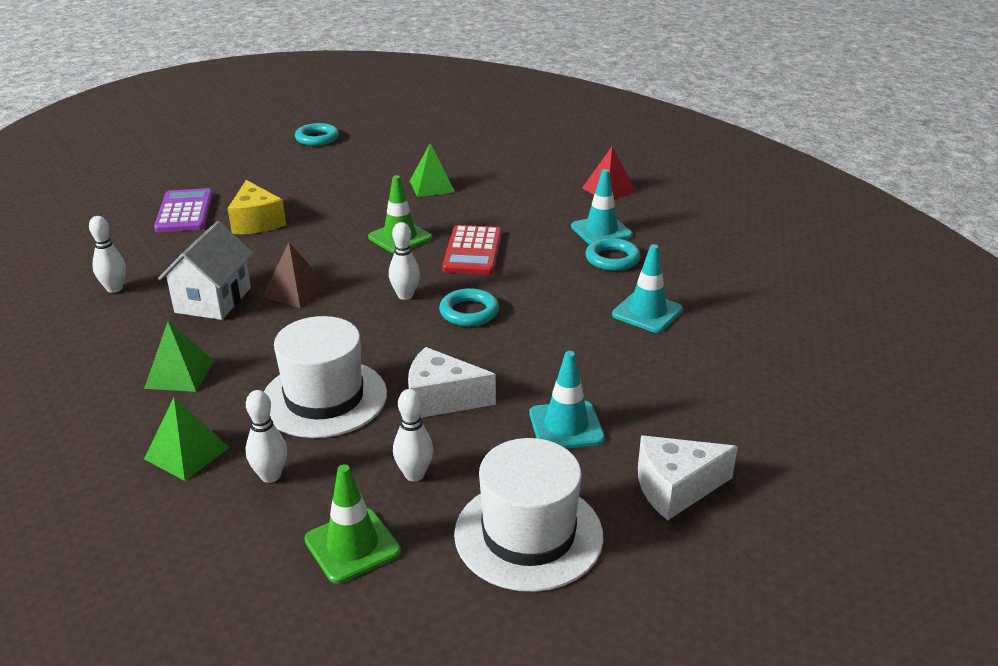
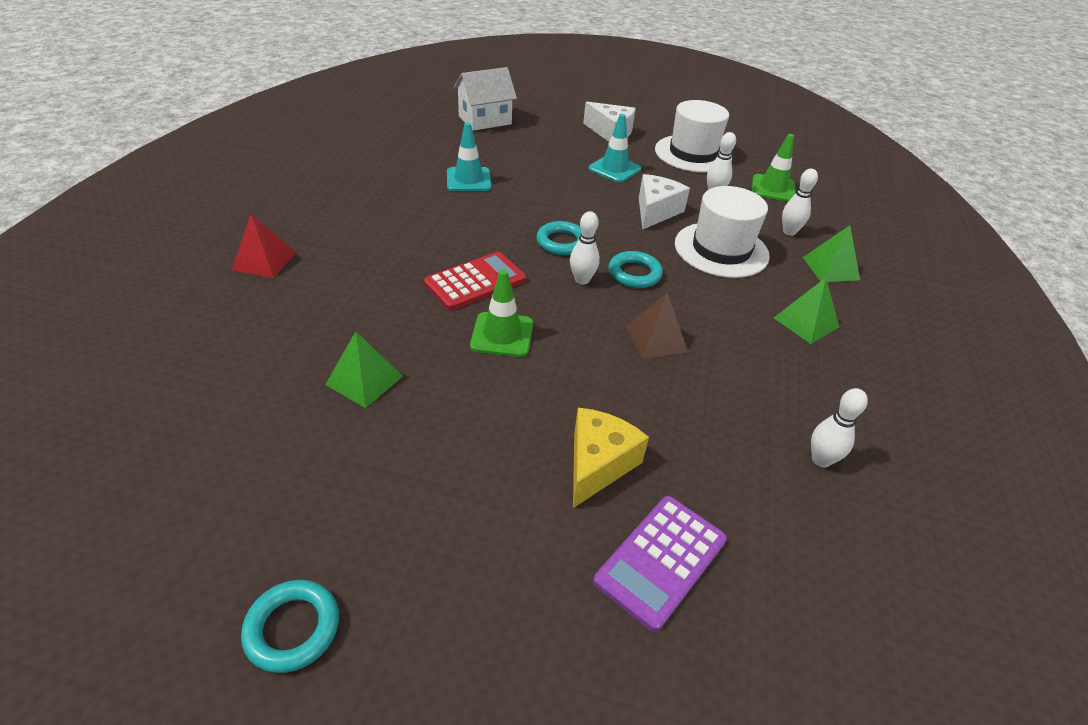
camera: 135 degrees left, 10 degrees up
(213, 300) = (733, 376): white house -> white house (485, 120)
(441, 399) = (656, 211): white cheese -> white cheese turned 120 degrees counterclockwise
(601, 231) = (363, 235): turquoise traffic cone -> none
(612, 259) = (408, 214): turquoise ring -> turquoise ring (634, 273)

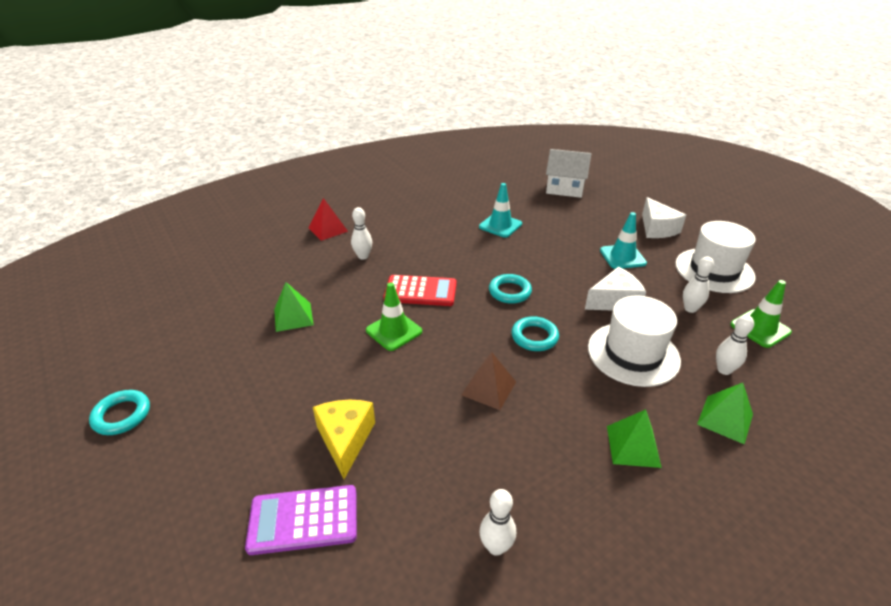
camera: 45 degrees right, 5 degrees down
(582, 280) = (490, 323): white bowling pin -> white bowling pin (363, 256)
(598, 464) = (345, 440): yellow cheese -> yellow cheese turned 75 degrees counterclockwise

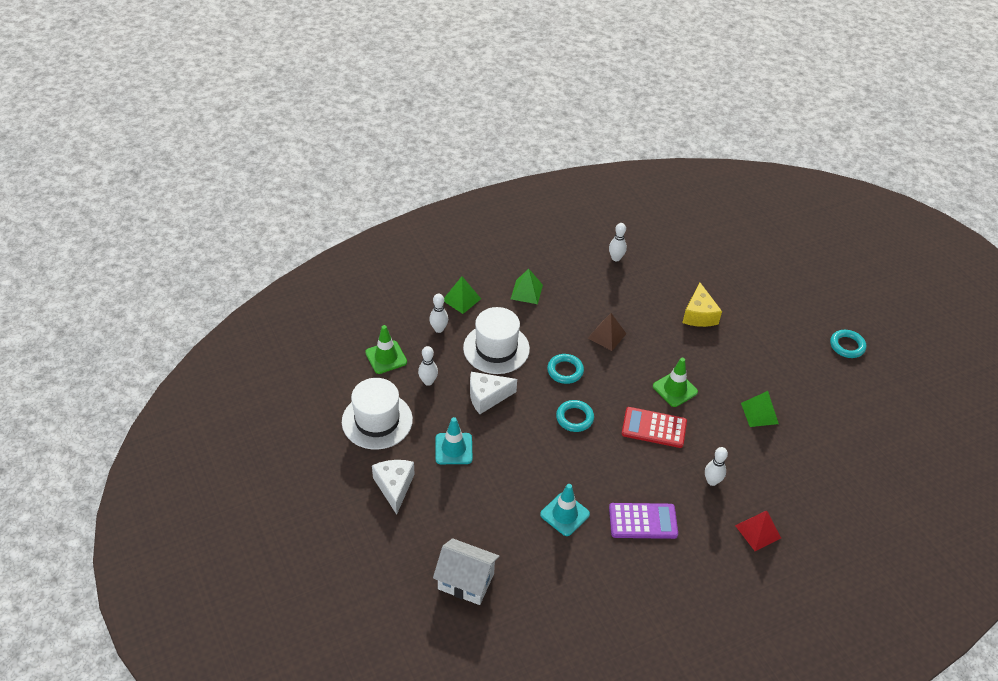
camera: 175 degrees left, 10 degrees up
(303, 520) = (714, 279): purple calculator -> purple calculator (643, 521)

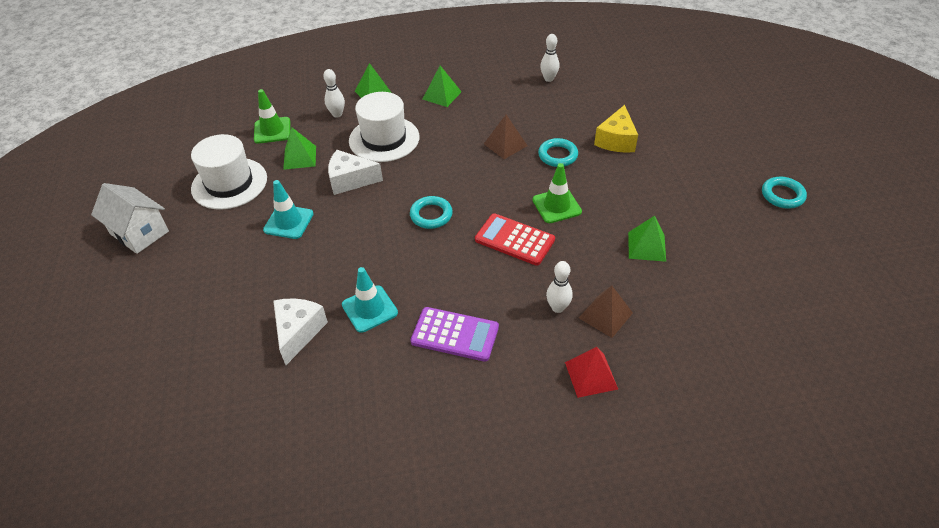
camera: 20 degrees right, 0 degrees up
(394, 487) = (208, 247): white cheese -> white cheese (298, 332)
(428, 381) = (300, 157): white bowling pin -> green pyramid
(466, 581) = (223, 356): white house -> white house (139, 232)
(565, 371) = (444, 169): turquoise ring -> turquoise ring (557, 155)
(750, 480) = (605, 315): none -> brown pyramid

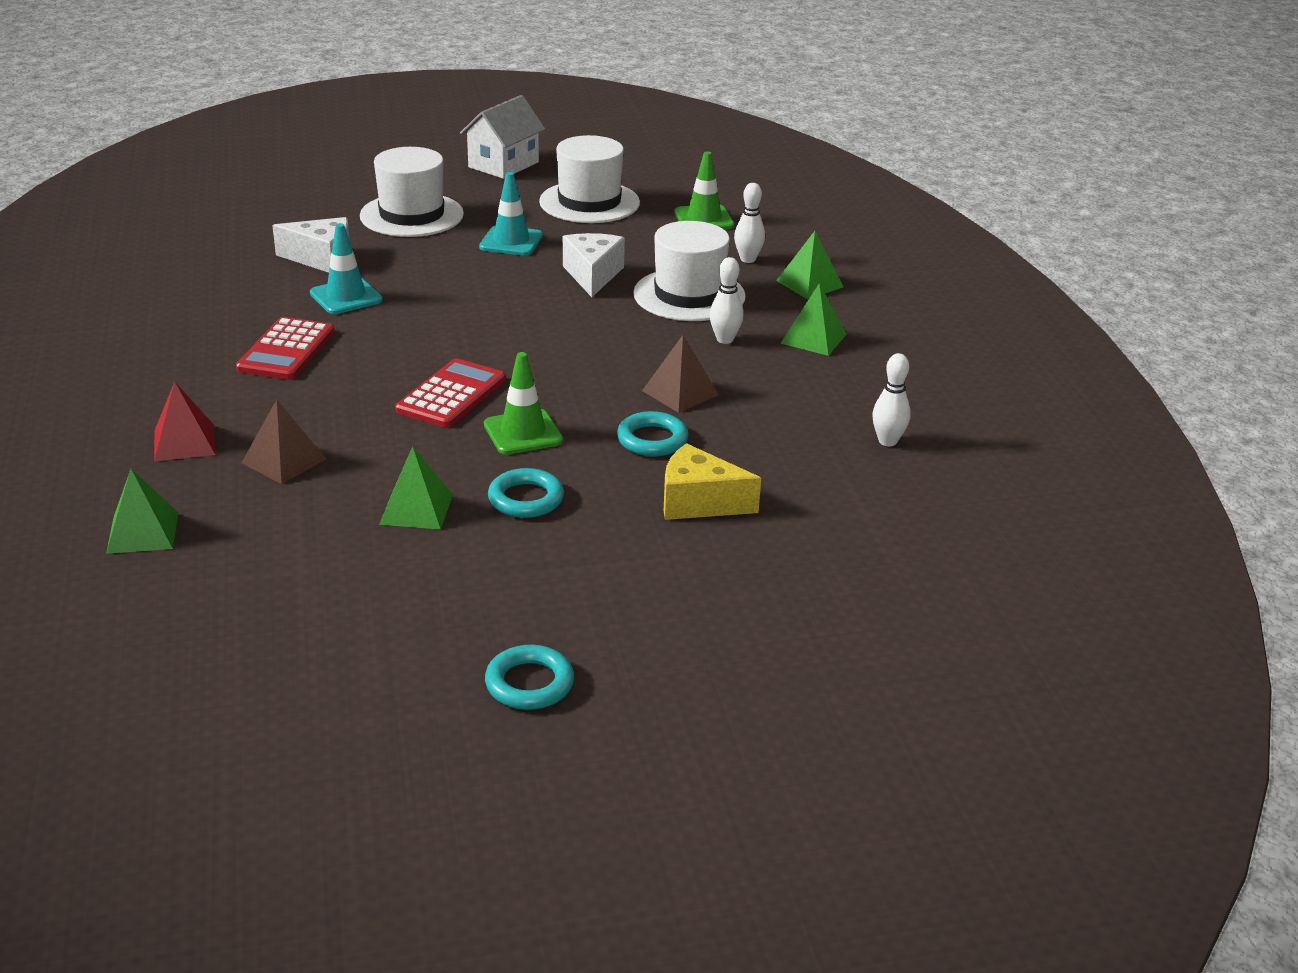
camera: 85 degrees right, 15 degrees down
(226, 282) = (411, 215): none -> white hat
(300, 157) = (643, 240): green pyramid -> green pyramid (142, 532)
(431, 215) = (513, 333): turquoise ring -> turquoise ring (526, 499)
(455, 335) = (286, 350): purple calculator -> red calculator
(558, 307) = (309, 424): white bowling pin -> white bowling pin (725, 339)

